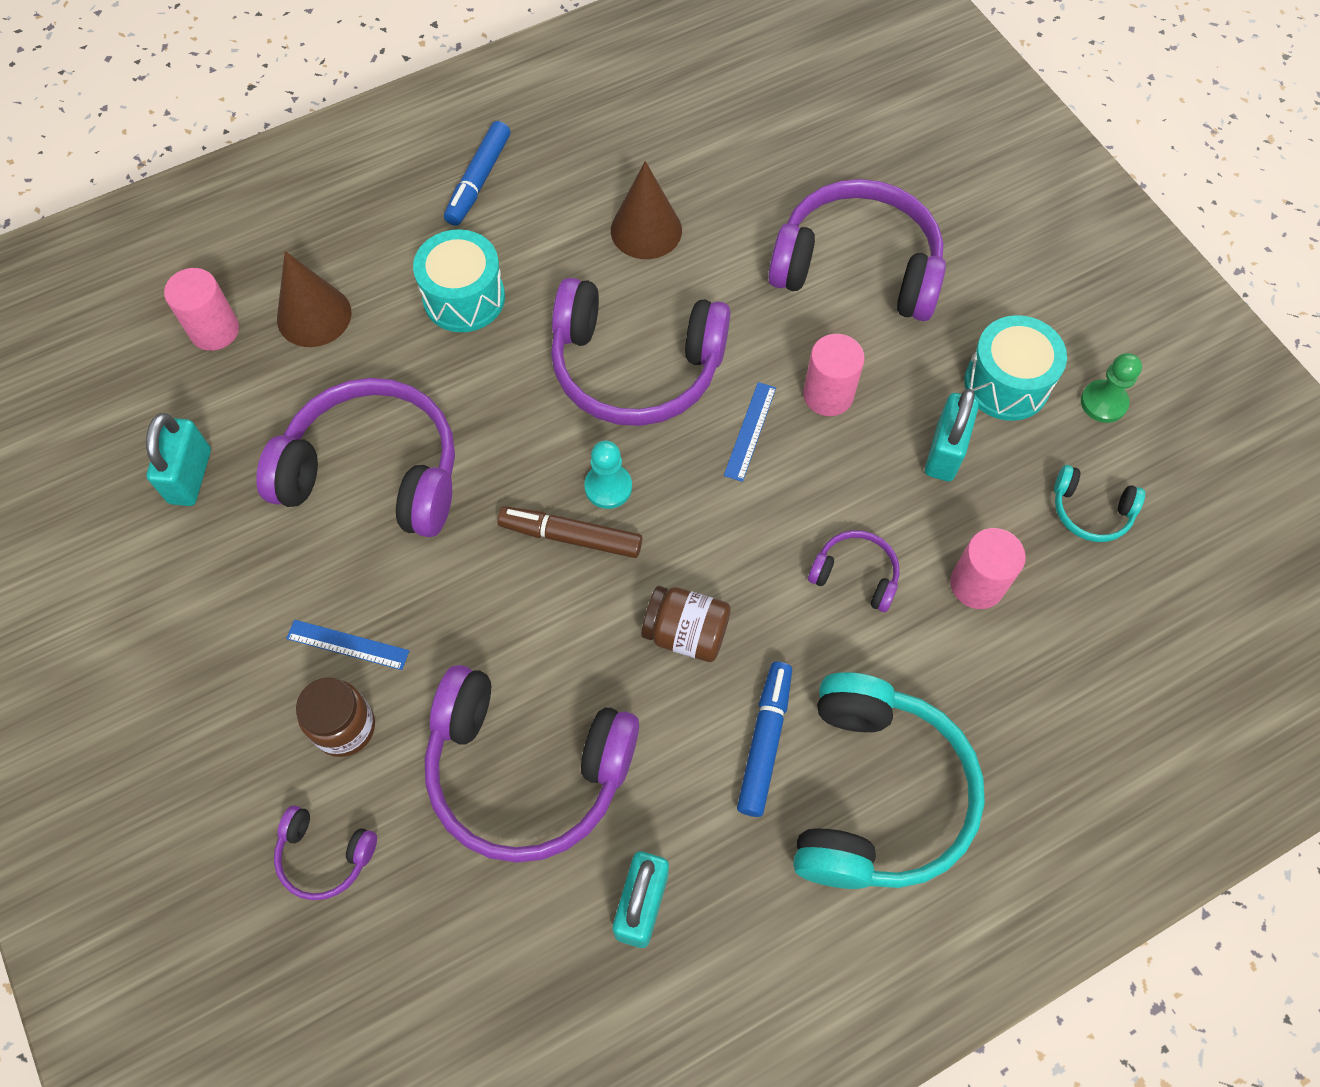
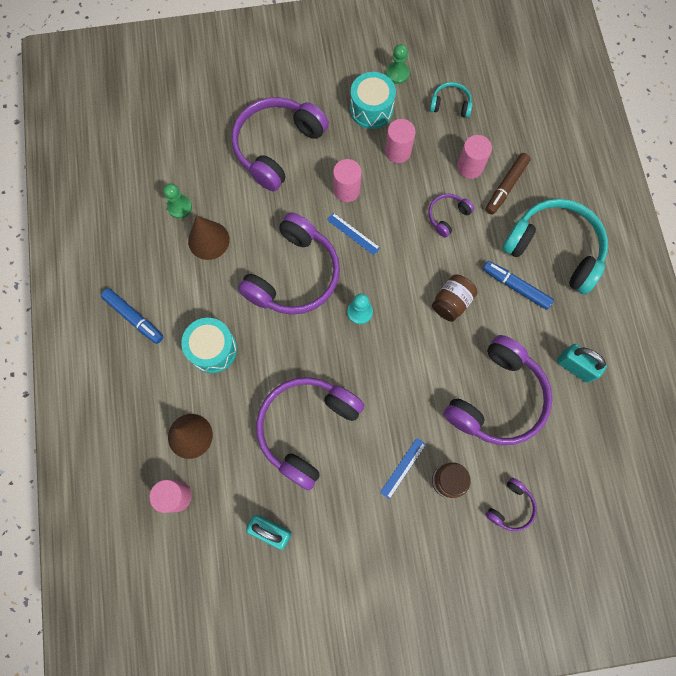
camera: 70 degrees left, 10 degrees up
(571, 537) = (381, 339): brown marker -> brown marker (506, 186)
(685, 173) = (179, 207): none -> green pawn
(945, 452) = (398, 151): turquoise padlock -> pink cylinder
(1090, 511) = (450, 104): turquoise headphones -> turquoise headphones turned 120 degrees counterclockwise

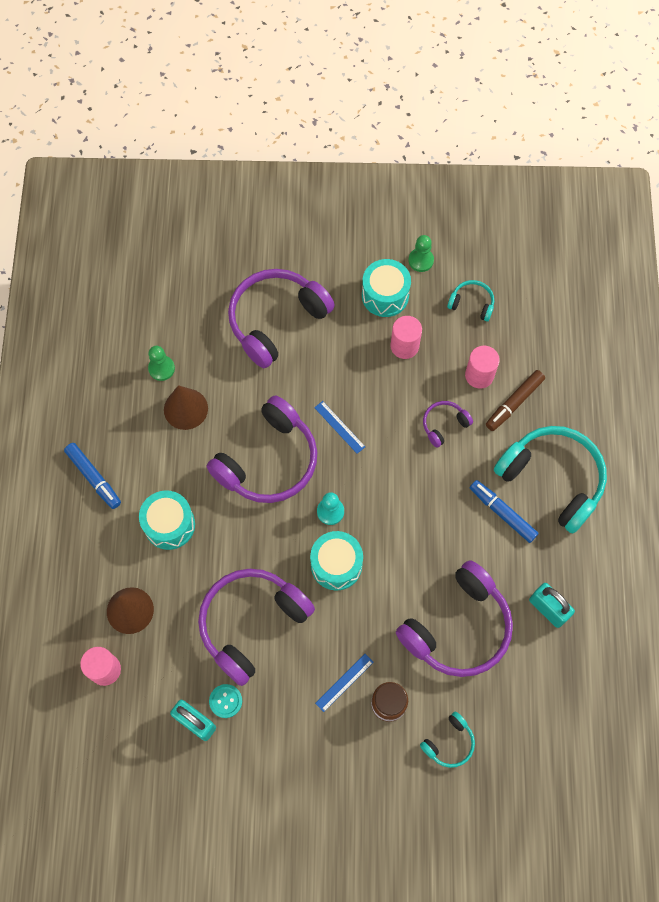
camera: 10 degrees right, 5 degrees down
(296, 505) = (225, 701): none -> turquoise button
(346, 190) = (341, 379): pink cylinder -> none
(374, 360) = (336, 565): none -> turquoise drum
(451, 302) = (430, 518): brown jar -> none
(510, 507) = (449, 743): purple headphones -> turquoise headphones

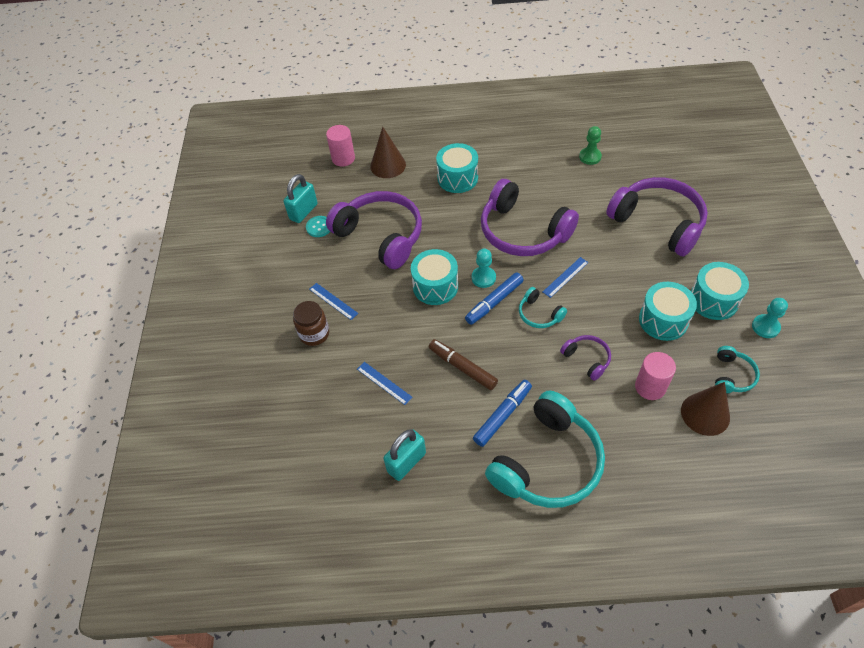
camera: 90 degrees right, 15 degrees down
(94, 478) = (489, 132): blue marker -> blue marker (494, 302)
(185, 409) = (558, 175): brown cone -> brown cone (705, 414)
(404, 346) = (663, 320): pink cylinder -> turquoise drum
(421, 260) = (765, 327): green pawn -> turquoise pawn
(449, 743) = (279, 382): turquoise headphones -> turquoise headphones (539, 314)
(458, 627) = (384, 383): purple headphones -> blue ruler
(514, 403) = (627, 421): brown marker -> brown marker (462, 367)

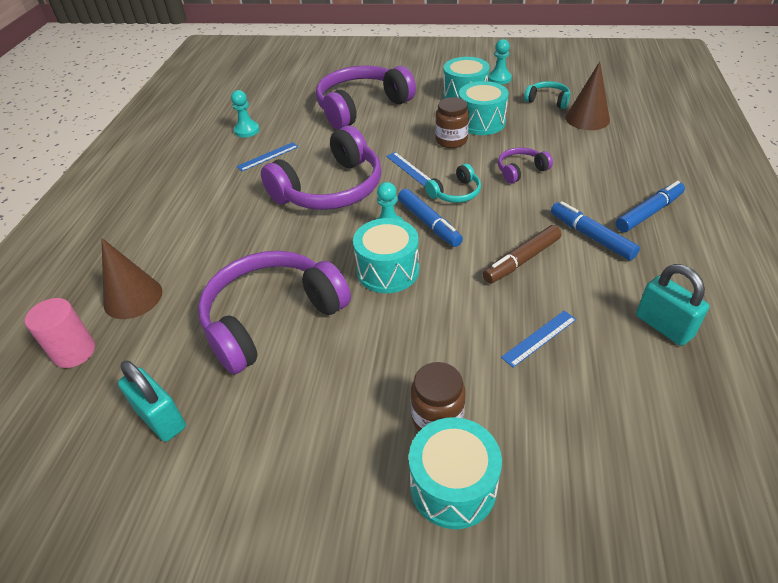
camera: 80 degrees left, 10 degrees down
(319, 227) = (211, 397): turquoise button -> none
(333, 301) = (378, 388): blue ruler -> blue ruler (268, 156)
(457, 178) = (209, 230): turquoise drum -> turquoise drum (453, 486)
(547, 462) = (648, 212): turquoise headphones -> blue marker
(590, 157) = (247, 130): green pawn -> turquoise pawn
(621, 300) = (451, 140): none -> brown jar
(650, 387) = (557, 140): pink cylinder -> none

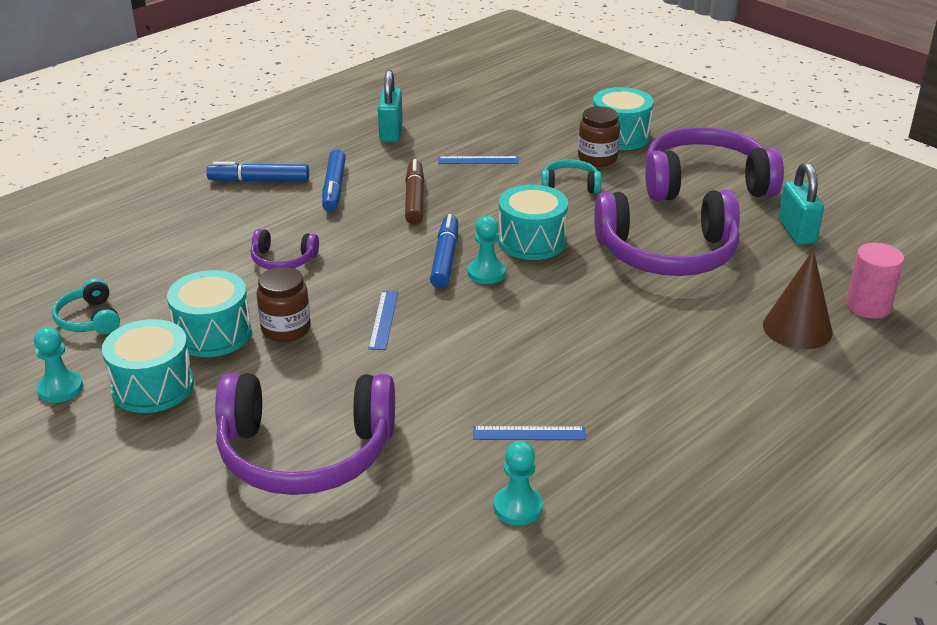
camera: 145 degrees left, 10 degrees down
(330, 189) = (497, 342): purple headphones -> purple headphones (705, 183)
(455, 193) = (378, 271): turquoise headphones -> turquoise headphones (570, 185)
(521, 260) = (414, 199): brown marker -> brown marker turned 90 degrees counterclockwise
(587, 119) = (109, 274): brown cone -> none

